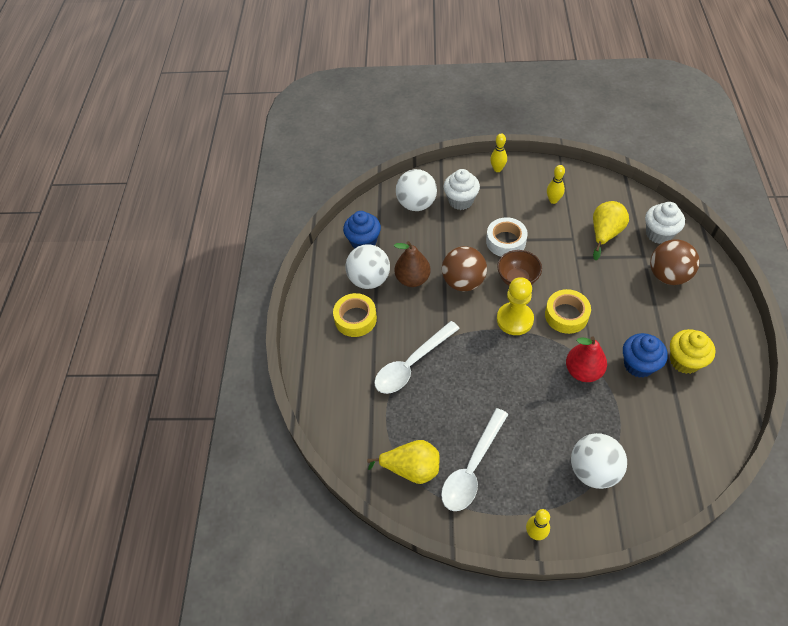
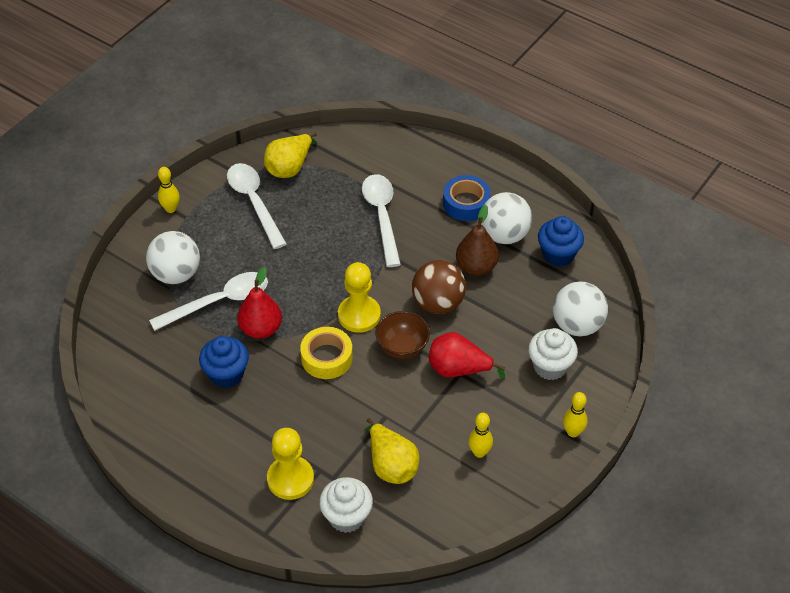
camera: 120 degrees right, 5 degrees down
(355, 319) = (466, 203): yellow tape -> blue tape
(506, 241) = (458, 369): white tape -> red pear
(588, 417) = (219, 302): none -> white spoon
(668, 275) = (290, 479): brown ball -> yellow pawn
(684, 361) = (195, 413): yellow cupcake -> none

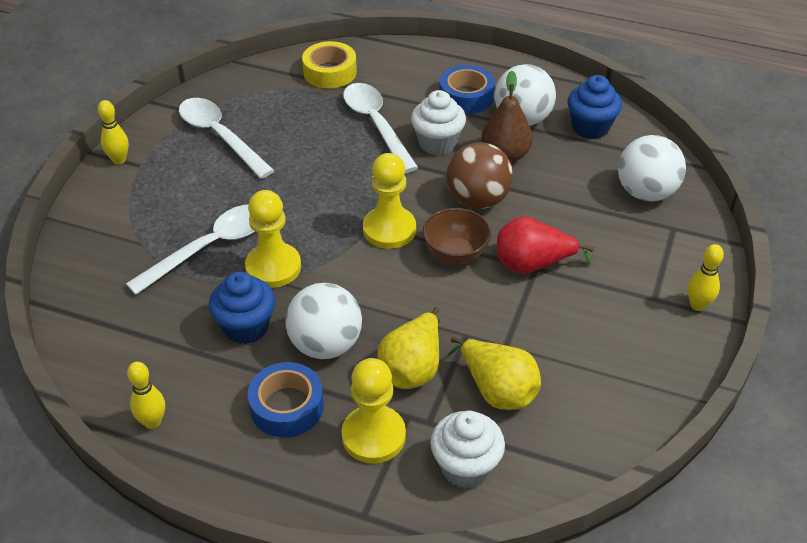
camera: 15 degrees left, 5 degrees down
(176, 274) = (146, 227): white ball -> white ball (325, 345)
(237, 443) = (287, 406): none -> blue tape
(261, 329) = (273, 267): red pear -> yellow pawn
(290, 167) = (251, 95): yellow pear -> yellow pear (412, 368)
(327, 358) = (367, 283): yellow tape -> yellow tape (330, 72)
(479, 452) = (599, 351): yellow bowling pin -> yellow bowling pin (153, 422)
(550, 366) = (636, 240): white cupcake -> white cupcake (437, 143)

